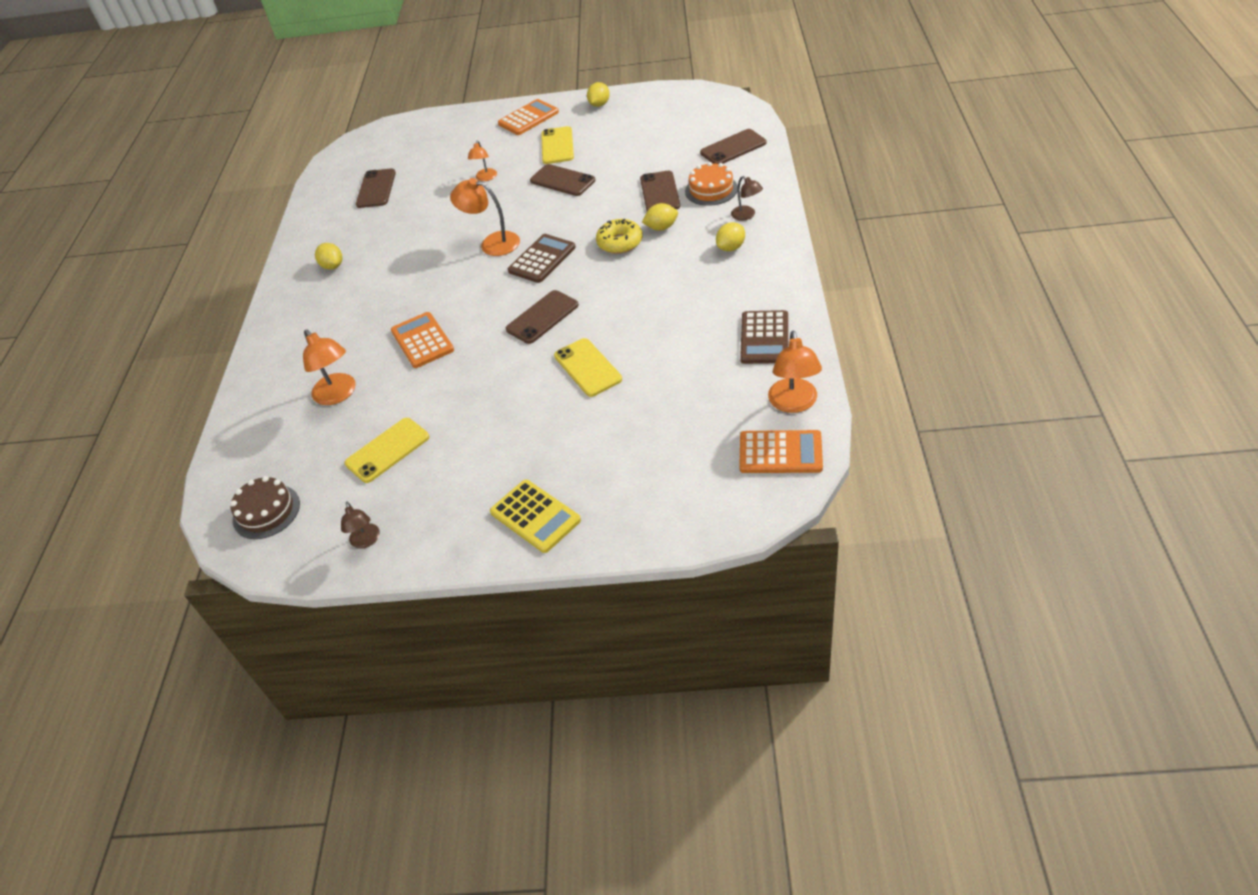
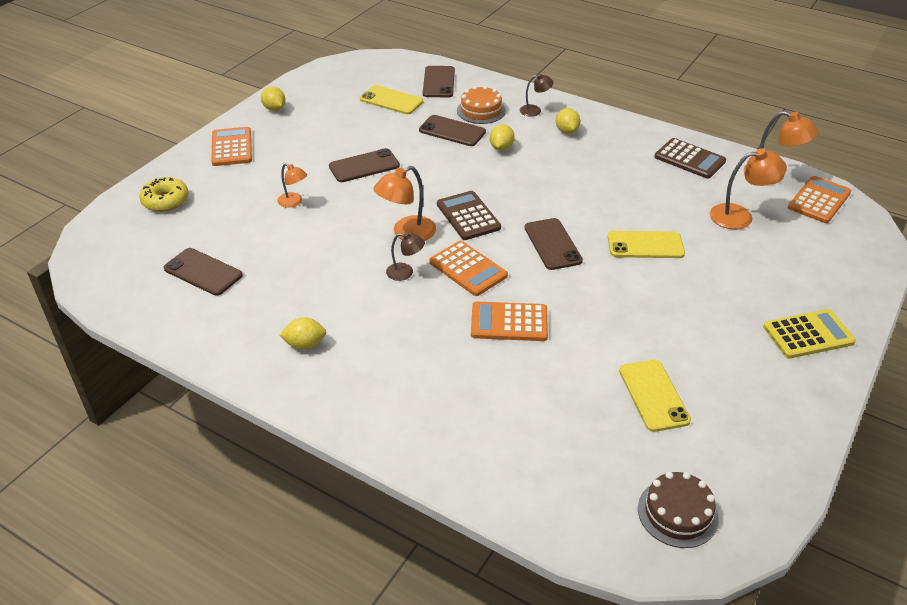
camera: 65 degrees left, 5 degrees down
(338, 395) = (536, 404): orange lamp -> orange lamp (740, 216)
(366, 541) = (772, 448): brown lamp -> brown lamp (405, 272)
(472, 291) = (468, 269): none -> orange calculator
(557, 146) = (304, 150): yellow phone -> yellow phone (391, 100)
(620, 242) = (496, 172): yellow donut -> yellow donut (165, 201)

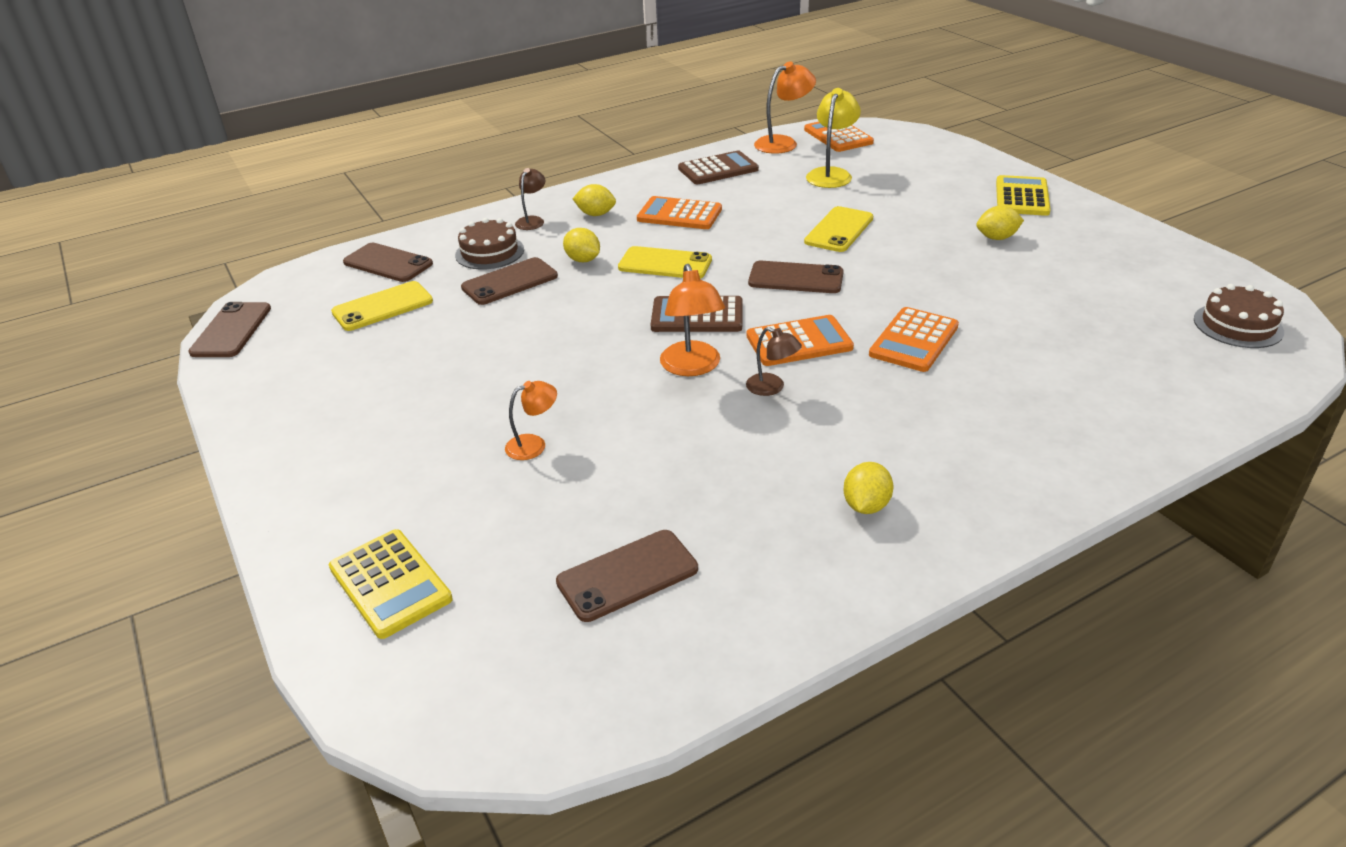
camera: 60 degrees left, 5 degrees down
(165, 201) = (390, 583): yellow donut -> yellow calculator
(232, 147) = (320, 476): orange calculator -> orange calculator (679, 214)
(274, 109) = (267, 410): yellow lemon -> yellow lemon (997, 238)
(364, 166) = (511, 364): brown phone -> brown phone (231, 330)
(405, 272) = (772, 388): brown lamp -> brown lamp turned 90 degrees clockwise
(481, 110) = (489, 252): orange cake -> brown cake
(653, 395) = (1072, 291): yellow phone -> yellow phone (665, 264)
(740, 216) = (831, 174): orange lamp -> yellow lamp

